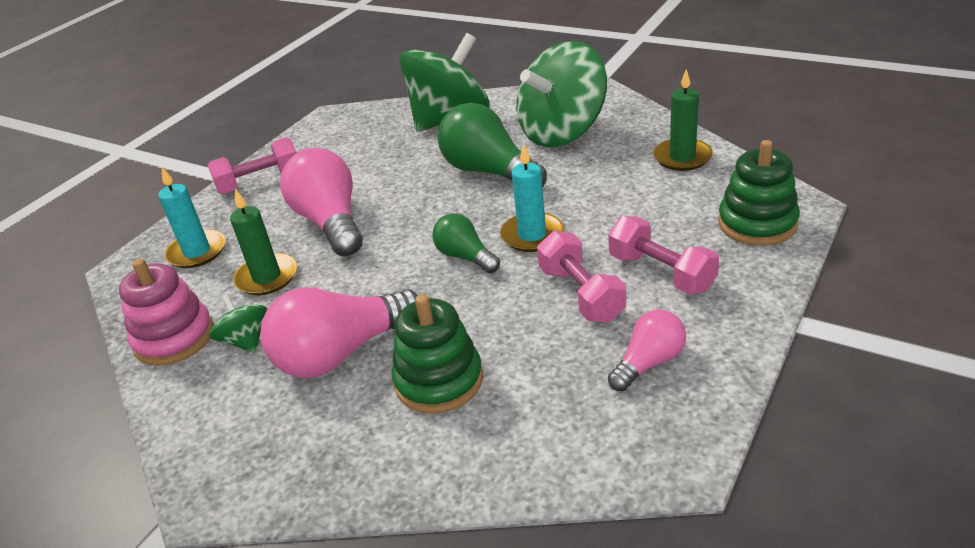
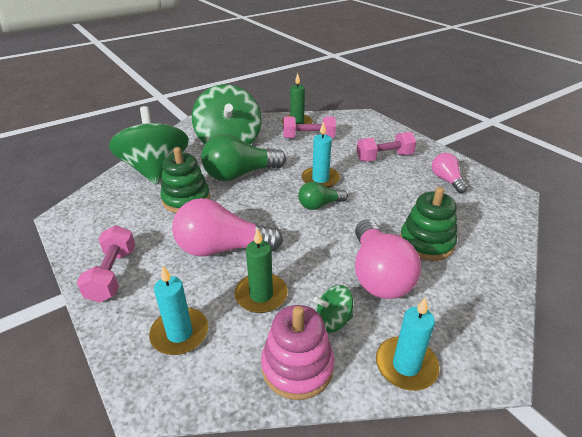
camera: 70 degrees left, 0 degrees up
(195, 417) = (406, 365): none -> turquoise candle
(581, 294) = (384, 181): pink dumbbell -> pink dumbbell (308, 138)
(757, 223) = (367, 127): green stacking toy -> green stacking toy (186, 199)

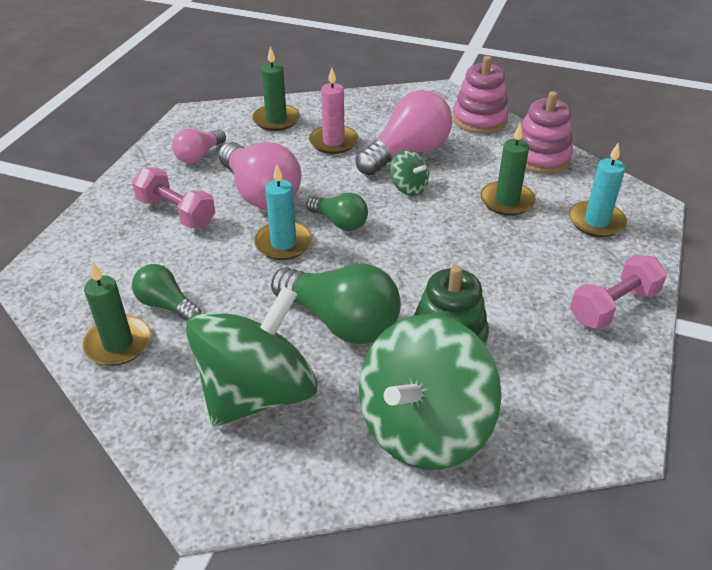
camera: 125 degrees left, 5 degrees up
(222, 248) = (486, 254): pink light bulb -> pink light bulb (260, 192)
(308, 138) = (166, 305): pink dumbbell -> green light bulb
(332, 320) = (483, 158): green spinning top -> green spinning top (409, 188)
(406, 365) = (479, 119): turquoise candle -> pink stacking toy
(426, 243) = (333, 142): green stacking toy -> pink candle
(483, 227) = (276, 120): none -> green candle

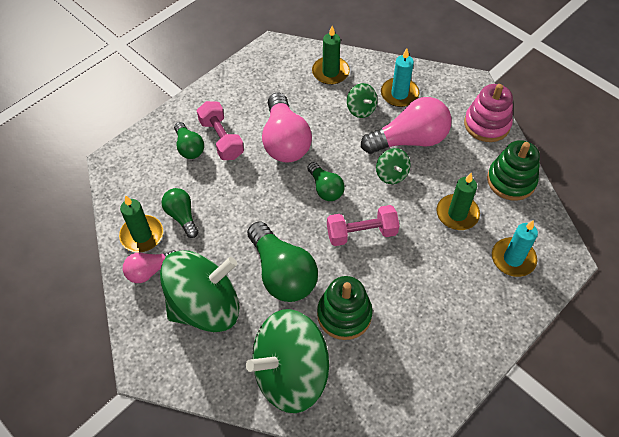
camera: 25 degrees right, 15 degrees up
(136, 232) = (189, 147): none -> green light bulb
(199, 155) = (259, 90): pink light bulb -> pink light bulb (150, 271)
(283, 243) = (278, 193): turquoise candle -> turquoise candle (399, 94)
(333, 142) = (361, 109): pink candle -> green spinning top
(540, 157) = (511, 180): pink stacking toy -> green stacking toy
(613, 306) = (474, 337): pink dumbbell -> pink dumbbell (361, 233)

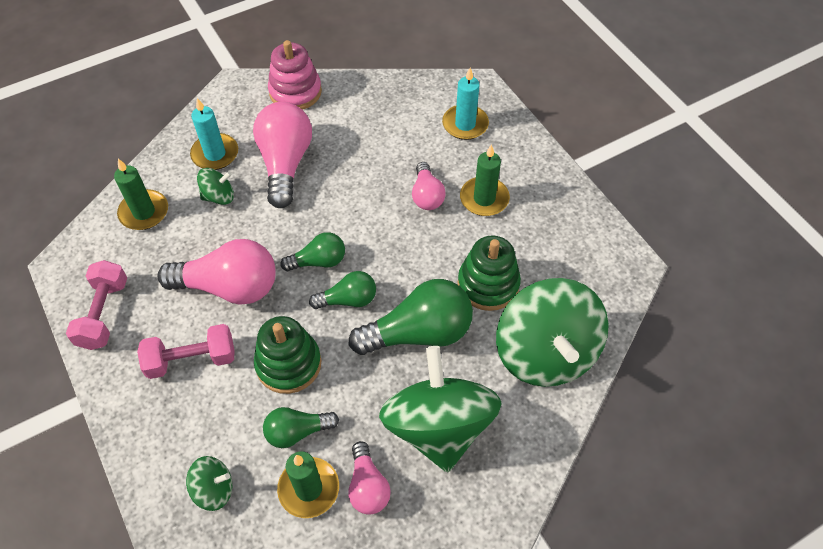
camera: 75 degrees left, 0 degrees up
(189, 147) = (187, 403): green light bulb -> green light bulb (348, 300)
(361, 233) = (392, 242): pink dumbbell -> pink dumbbell (103, 313)
(391, 174) = (325, 193): green spinning top -> green spinning top (214, 489)
(419, 247) = (426, 195): none -> pink light bulb
(457, 214) = (398, 151): green candle -> green candle (484, 198)
(511, 180) = (374, 96): green stacking toy -> green stacking toy (288, 364)

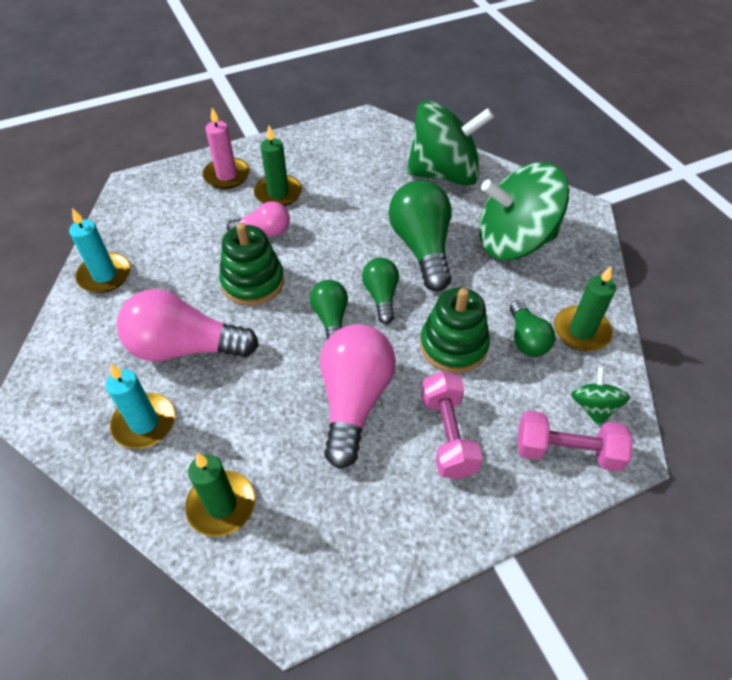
camera: 85 degrees left, 5 degrees down
(103, 313) = (379, 541): pink dumbbell -> pink dumbbell (567, 451)
(219, 196) = (217, 416): green spinning top -> none
(295, 92) = (70, 337): pink stacking toy -> none
(367, 486) = (573, 290): pink light bulb -> none
(465, 124) = (180, 197): turquoise candle -> turquoise candle (105, 275)
(488, 284) = (374, 199): green stacking toy -> green stacking toy (253, 282)
(504, 153) = (227, 175): none -> pink candle

